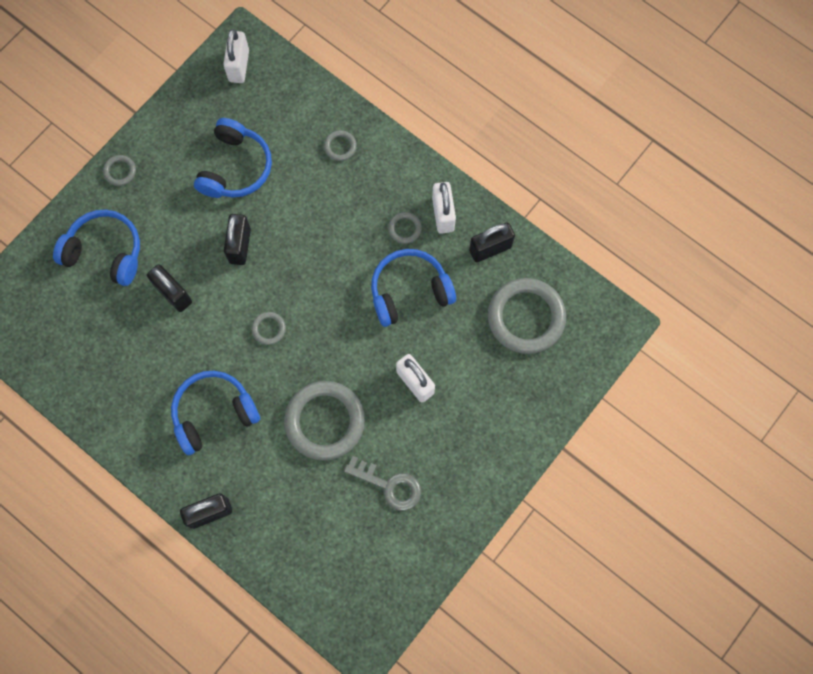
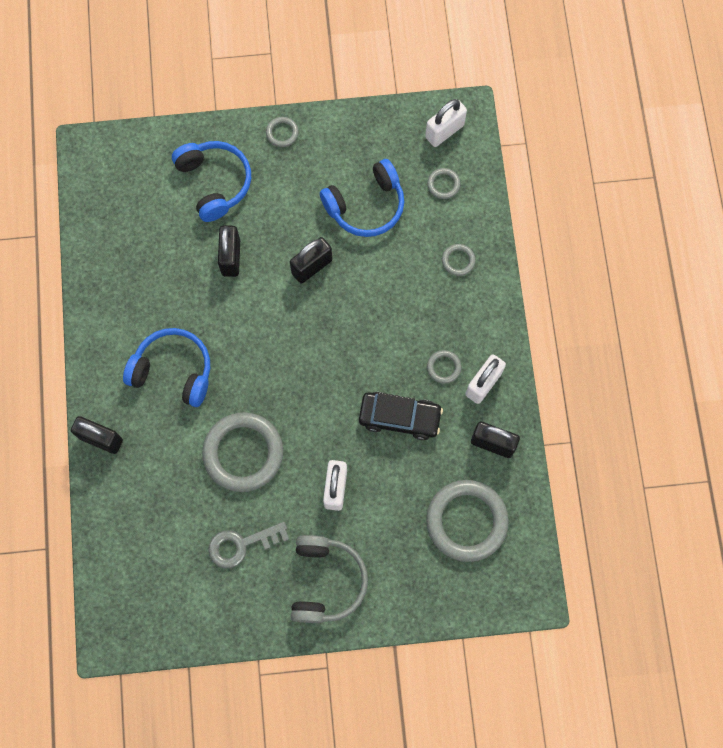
camera: 45 degrees right, 0 degrees up
(269, 329) = (271, 347): grey ring -> grey ring (443, 184)
(389, 485) = (241, 545): grey key -> grey key turned 90 degrees clockwise
(409, 291) = (400, 417): blue headphones -> black car
(473, 451) = (326, 581): none -> grey headphones

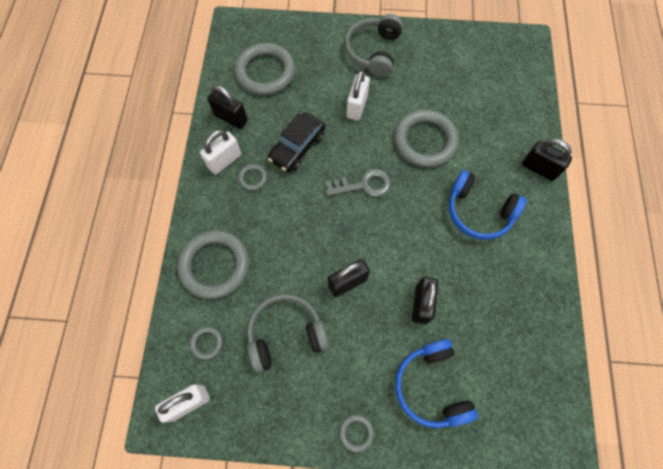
camera: 170 degrees left, 5 degrees down
(241, 545) = (431, 82): grey key -> grey key (363, 185)
(366, 206) = (286, 334): blue headphones -> grey headphones
(400, 417) = (297, 147): black car -> black car turned 75 degrees counterclockwise
(458, 260) = (215, 265): grey ring -> grey ring, size x2.29

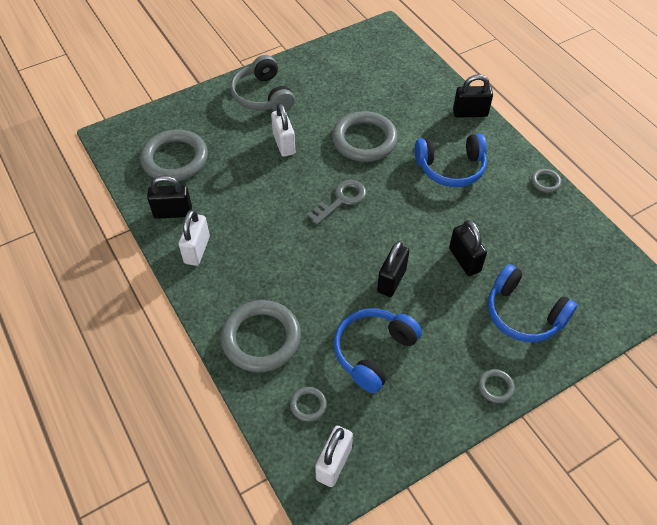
camera: 35 degrees left, 15 degrees down
(252, 178) = (236, 249): grey ring -> grey ring (545, 182)
(286, 334) = (373, 352): grey headphones -> blue headphones
(297, 147) = (257, 202): black car -> none

